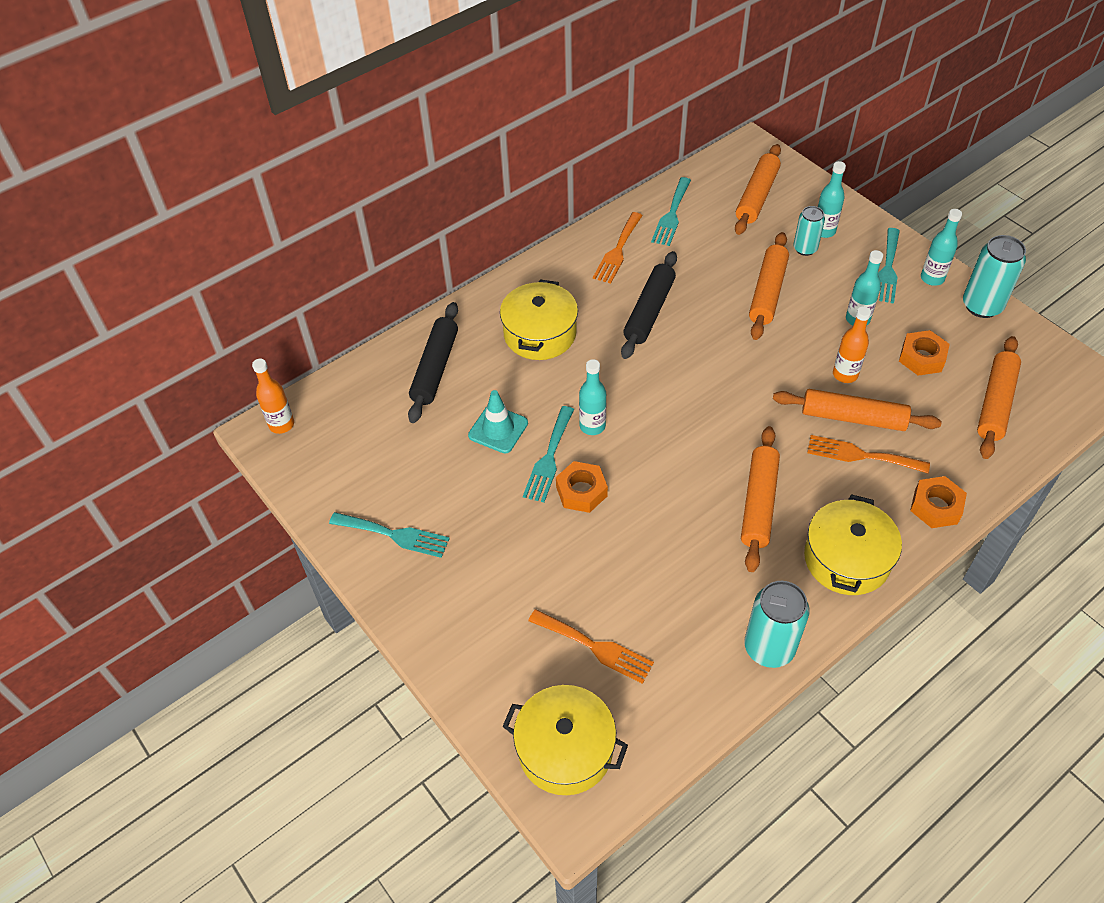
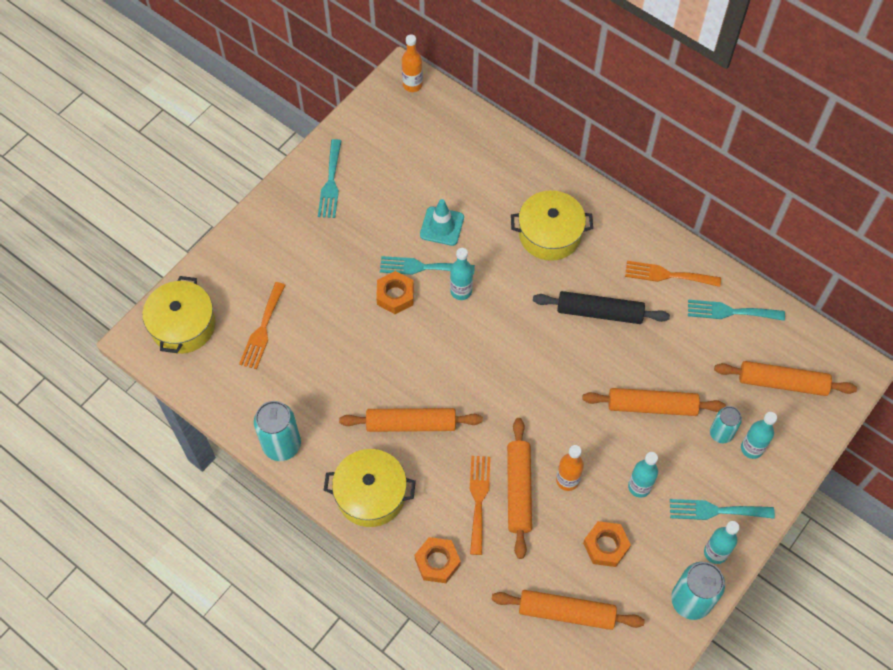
camera: 75 degrees right, 10 degrees up
(435, 368) = (492, 168): black rolling pin -> none

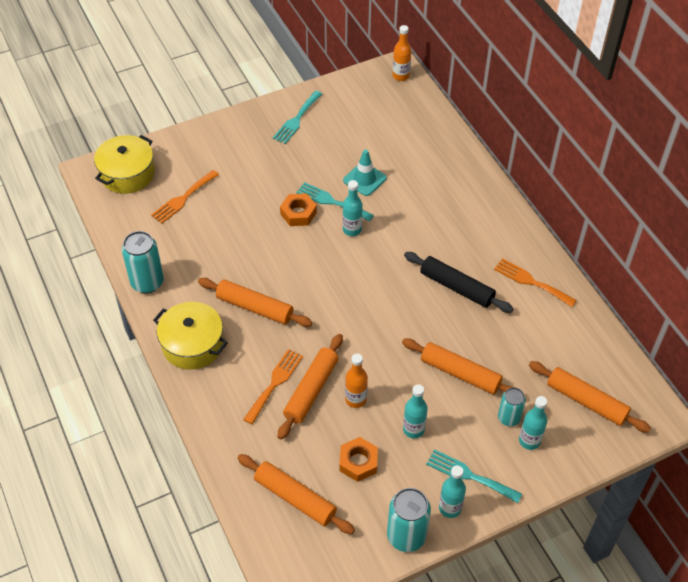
camera: 25 degrees right, 10 degrees down
(437, 562) = (214, 415): orange nut -> none
(550, 234) = (448, 216): yellow pot -> none
(730, 312) = (570, 329): turquoise fork -> none

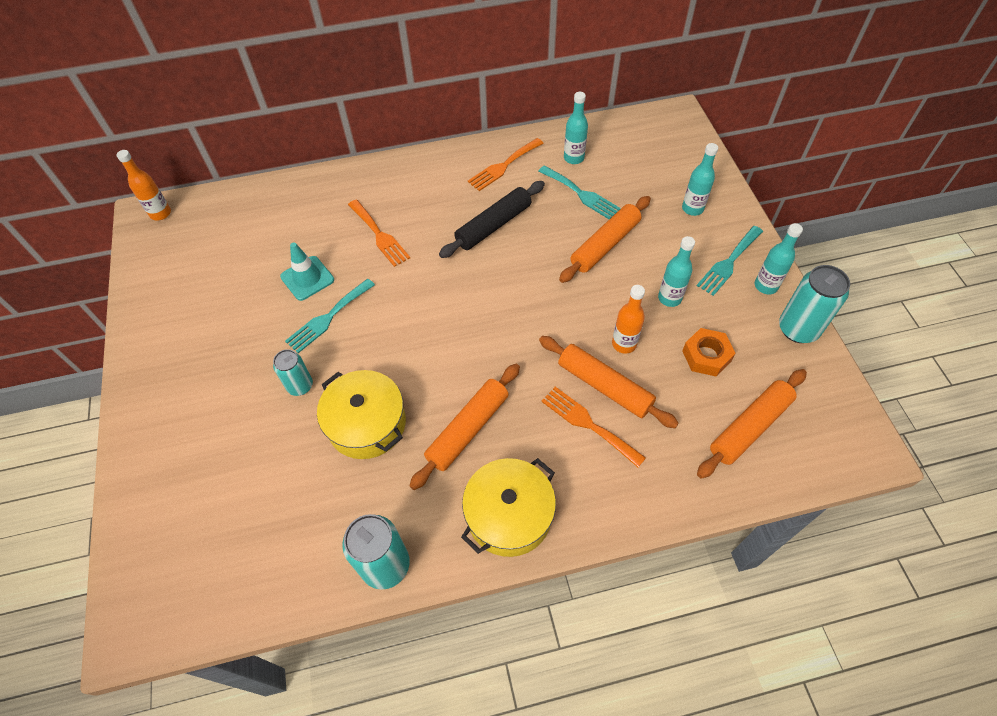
camera: 75 degrees left, 5 degrees up
(127, 174) = (162, 573): yellow pot -> yellow pot (367, 424)
(183, 198) = (248, 495): orange fork -> orange fork (379, 235)
(297, 119) = (172, 332): turquoise fork -> turquoise fork (581, 194)
(298, 213) = (332, 356): orange nut -> none
(352, 230) = (380, 304): turquoise bottle -> turquoise bottle (573, 158)
(508, 418) = (664, 218): turquoise can -> turquoise can (300, 386)
(586, 401) = (653, 159): orange rolling pin -> none

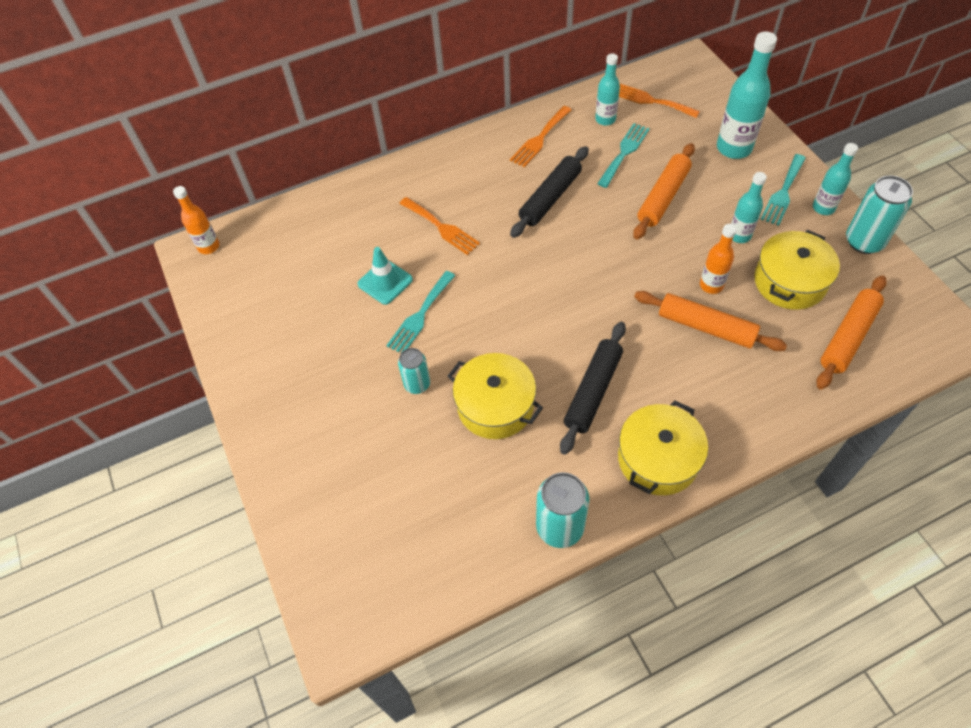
camera: 10 degrees left, 0 degrees up
(468, 429) = (592, 391): orange rolling pin -> black rolling pin
(581, 194) = (624, 153): turquoise fork -> turquoise fork turned 90 degrees counterclockwise
(588, 424) = (702, 364): orange fork -> orange fork (650, 101)
(692, 208) = (734, 148): turquoise bottle -> turquoise bottle, size x1.66
(706, 356) = (790, 281): orange nut -> yellow pot

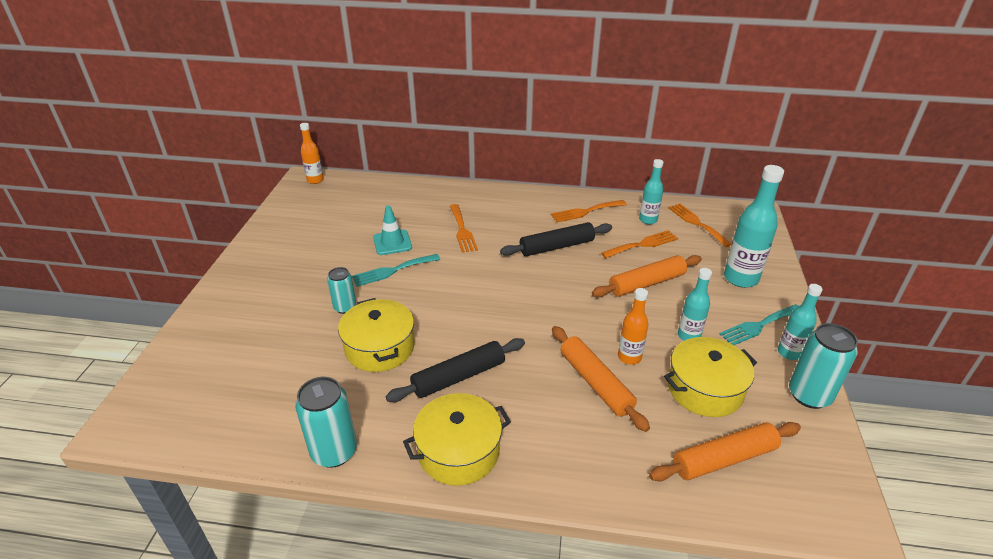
camera: 30 degrees right, 20 degrees down
(624, 153) = (642, 244): turquoise fork -> orange fork

